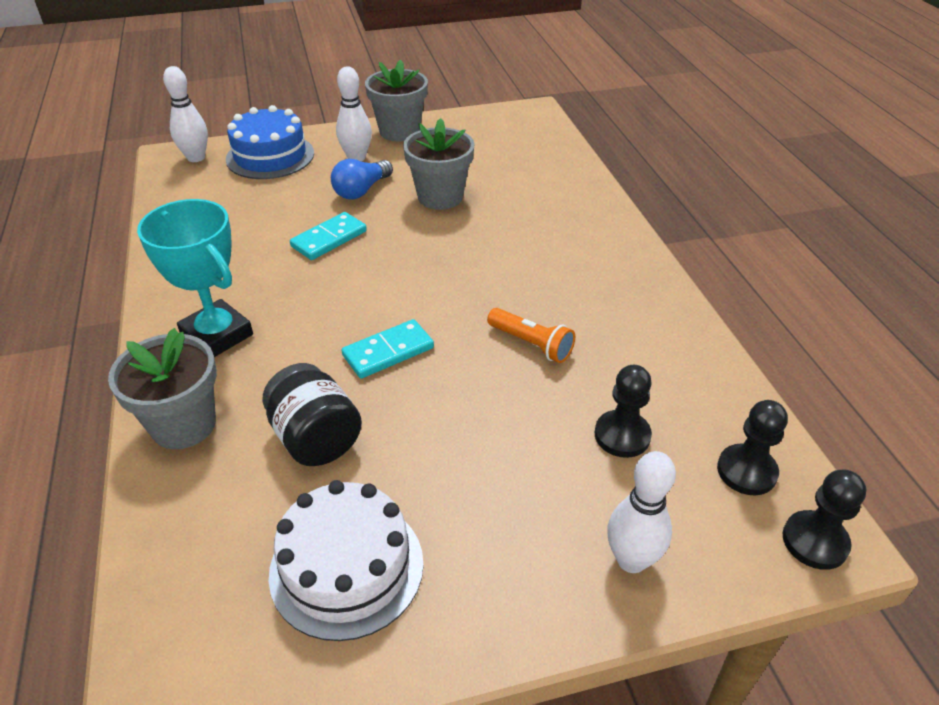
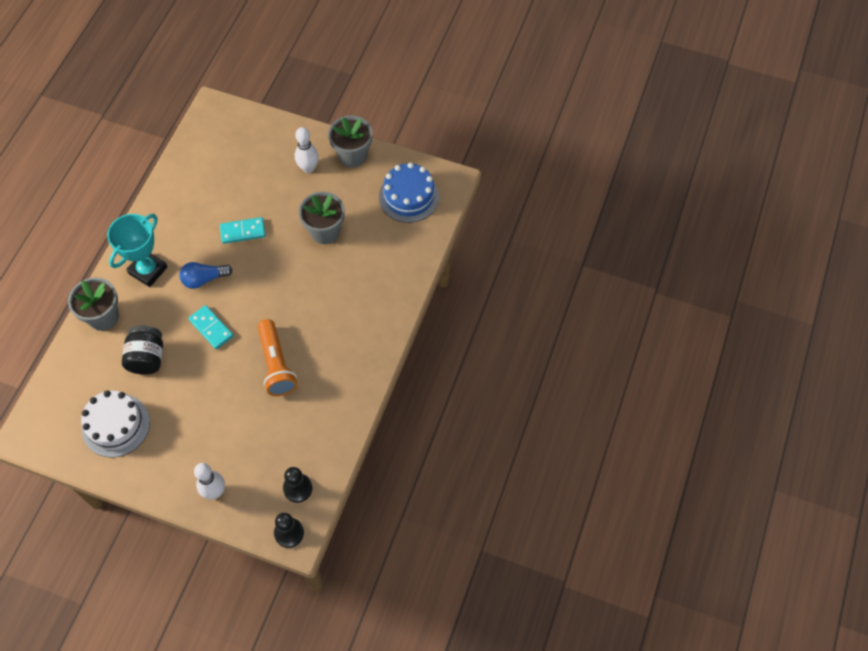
camera: 35 degrees right, 20 degrees up
(196, 158) = (224, 117): white bowling pin -> none
(217, 335) = (148, 270): turquoise trophy -> turquoise trophy turned 45 degrees clockwise
(270, 156) = (263, 138): blue cake -> blue cake (409, 196)
(361, 190) = (288, 200): blue light bulb -> blue light bulb (204, 279)
(388, 351) = (211, 328): turquoise domino -> turquoise domino turned 45 degrees clockwise
(531, 344) = (276, 364): orange flashlight -> orange flashlight, size x1.57
(622, 435) = (266, 438): black pawn -> none

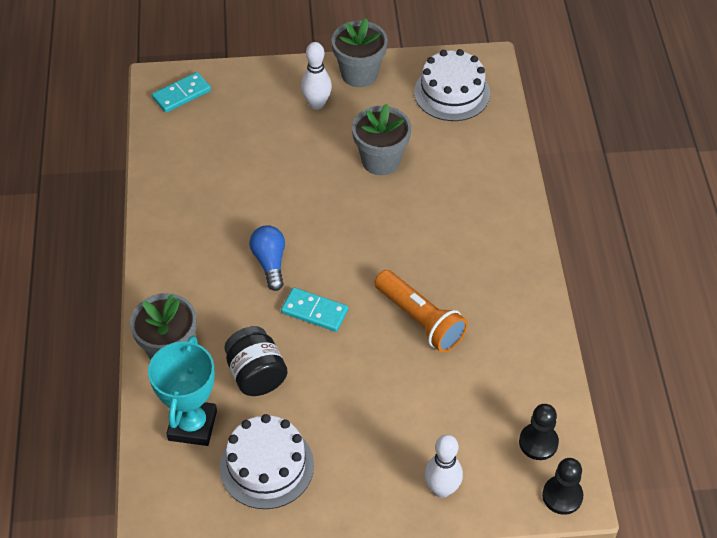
camera: 25 degrees left, 10 degrees down
(148, 270) = (193, 279): turquoise trophy -> turquoise trophy (192, 425)
(204, 279) = (270, 262): blue light bulb -> blue light bulb turned 120 degrees clockwise
(243, 232) = (283, 195): turquoise domino -> turquoise domino (182, 94)
(409, 196) = (452, 93): blue cake -> white cake

